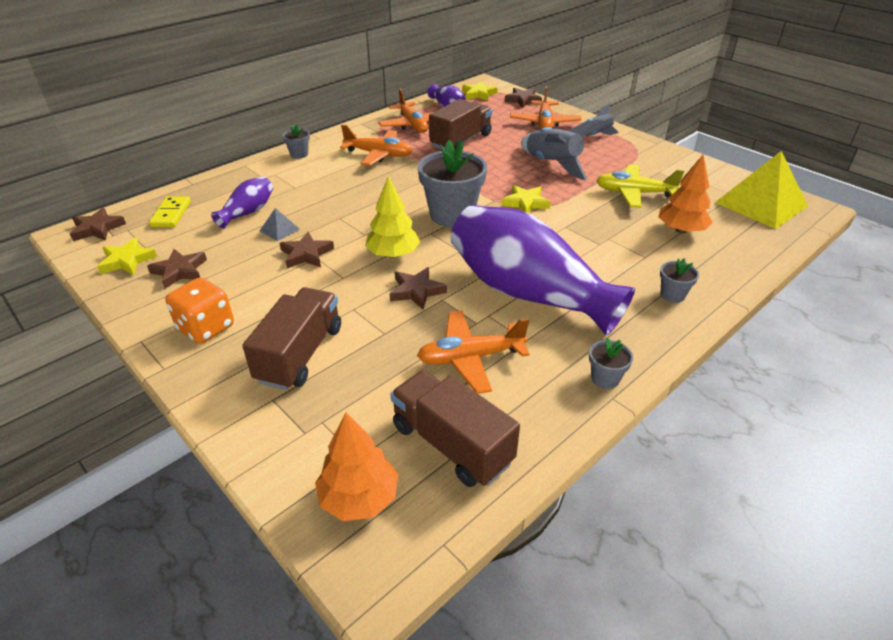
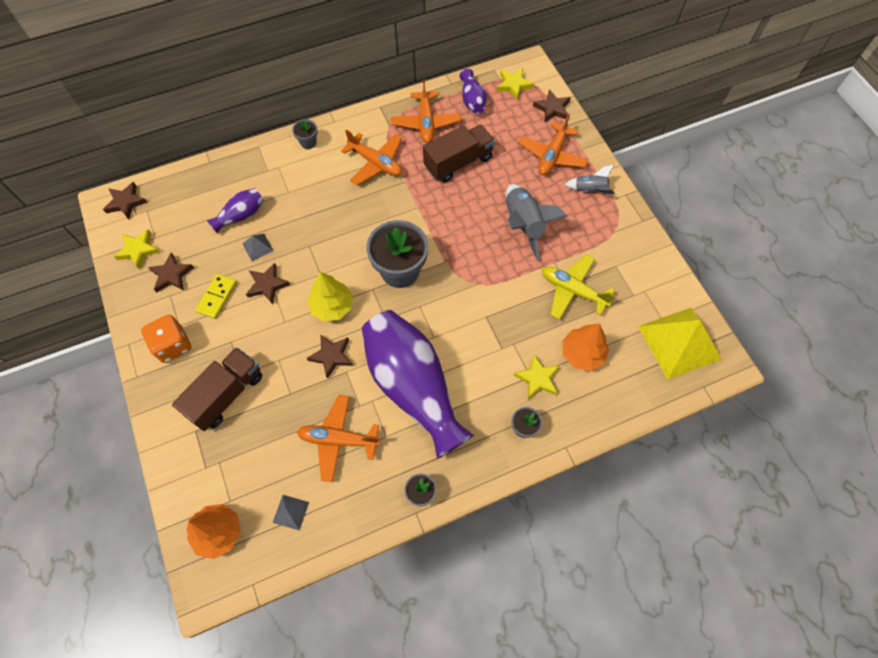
camera: 20 degrees right, 25 degrees up
(171, 214) = (183, 200): yellow domino -> yellow domino (217, 297)
(452, 444) = (291, 512): brown truck -> grey pyramid
(525, 203) = (469, 274): yellow star -> yellow star (537, 378)

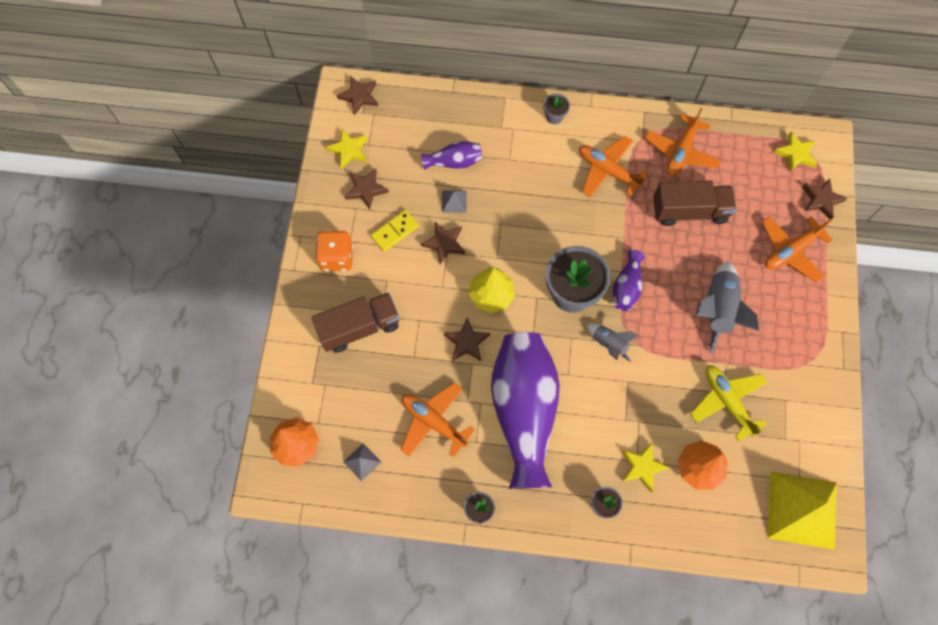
camera: 30 degrees right, 5 degrees up
(376, 163) = (607, 171): orange plane -> orange plane turned 150 degrees clockwise
(472, 100) = (742, 150): purple vase -> purple vase (626, 287)
(590, 190) = (807, 308): grey rocket -> grey rocket (609, 344)

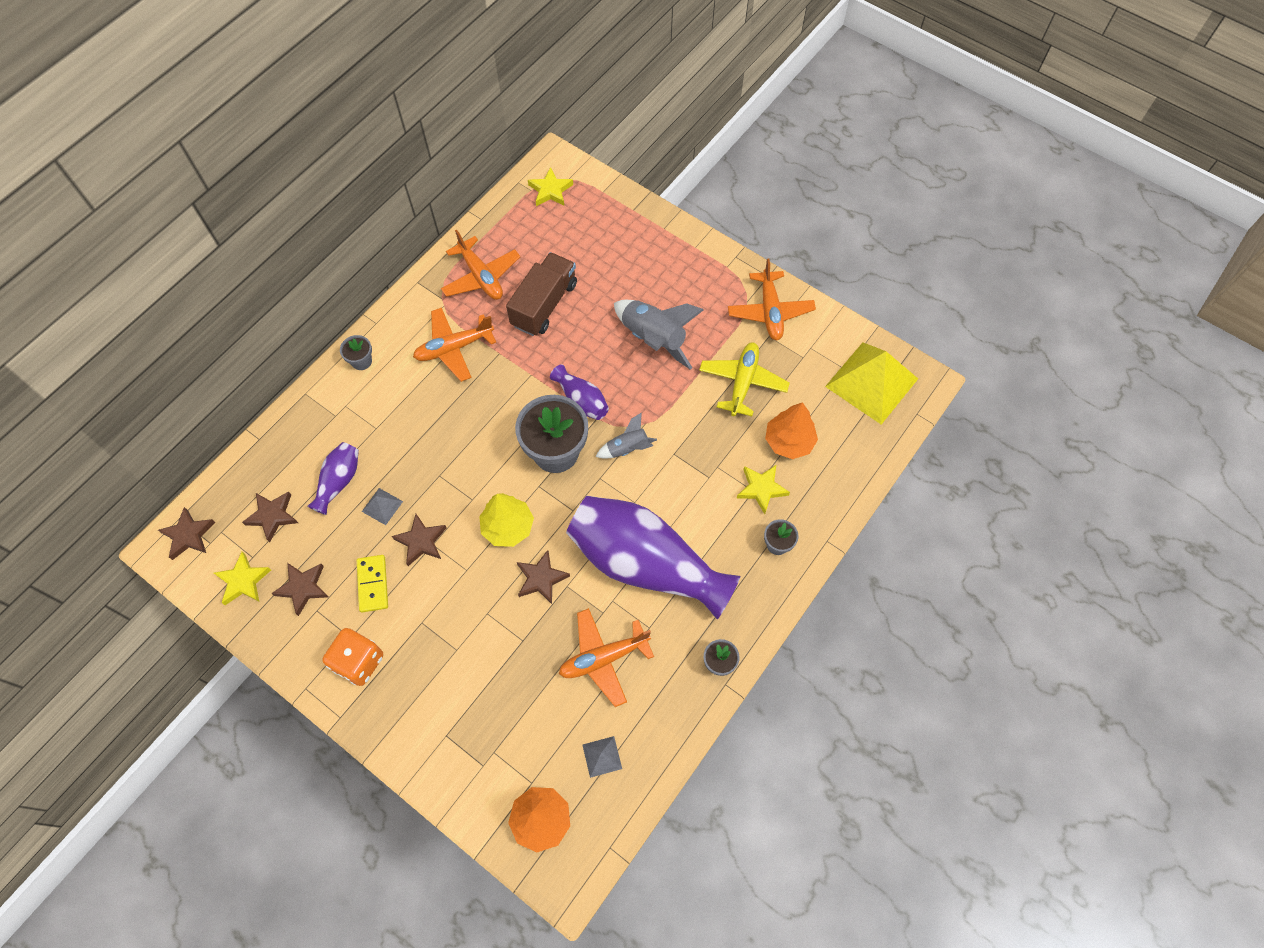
camera: 60 degrees left, 5 degrees down
(359, 327) = (454, 680): brown truck -> none
(727, 401) = (742, 382): yellow plane -> yellow plane turned 105 degrees clockwise
(790, 251) = (637, 250): orange plane -> orange plane (770, 311)
(821, 200) = (607, 198): brown star -> brown star (272, 516)

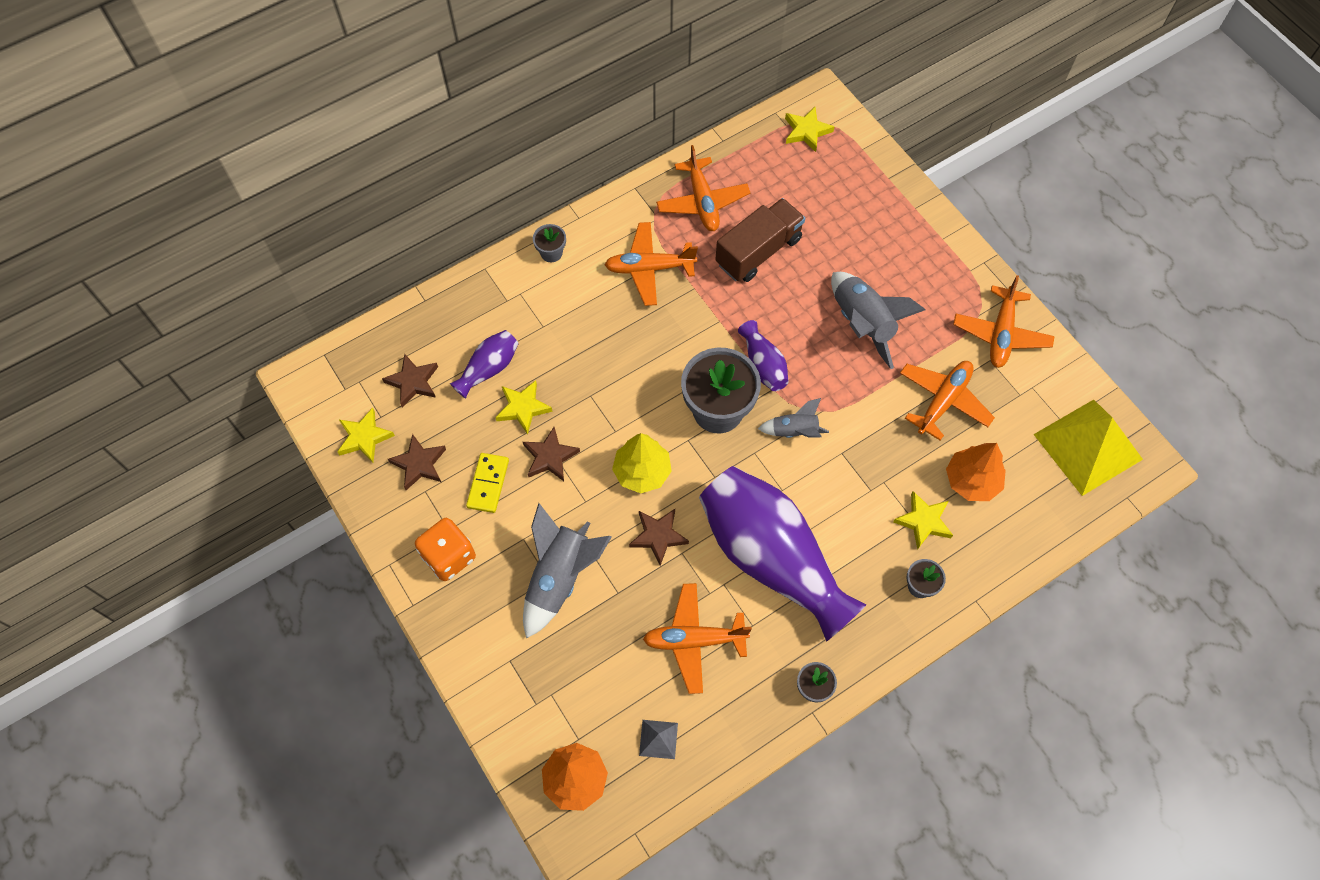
camera: 20 degrees right, 0 degrees up
(188, 535) = (327, 374): brown star -> none
(382, 506) = (523, 408): grey pyramid -> yellow star
(466, 645) = (560, 577): none -> grey rocket
(742, 382) = (943, 401): yellow plane -> orange plane

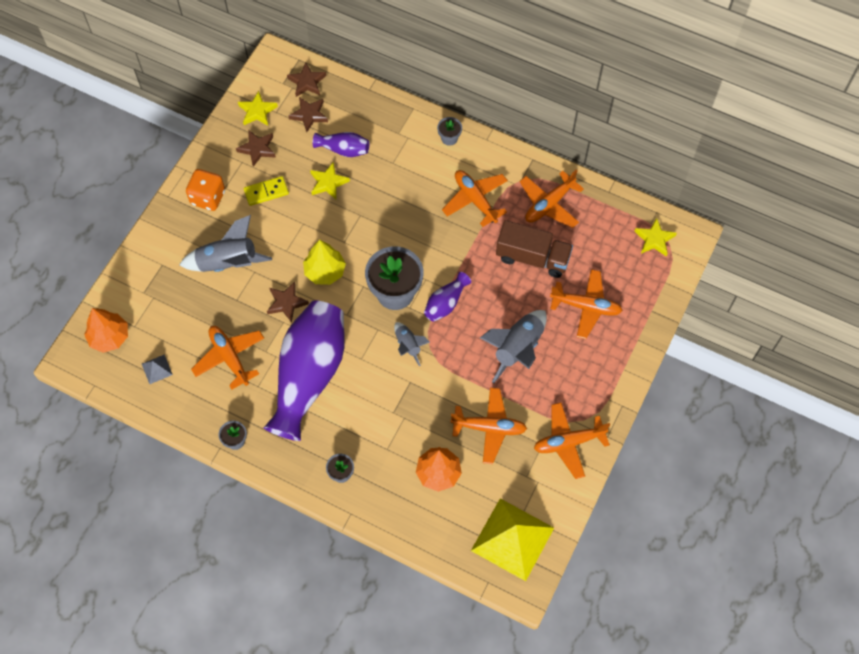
camera: 60 degrees right, 0 degrees up
(550, 457) = (304, 215): brown star -> brown star (307, 82)
(849, 233) = (586, 307): none -> orange plane
(923, 521) = (389, 455): yellow star -> none

